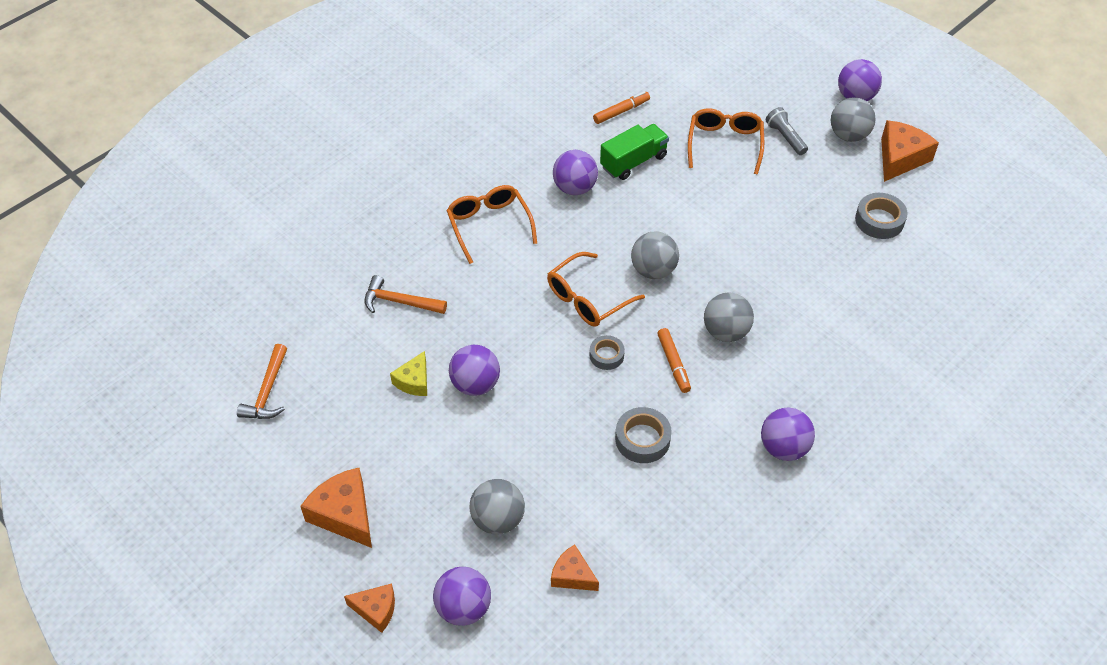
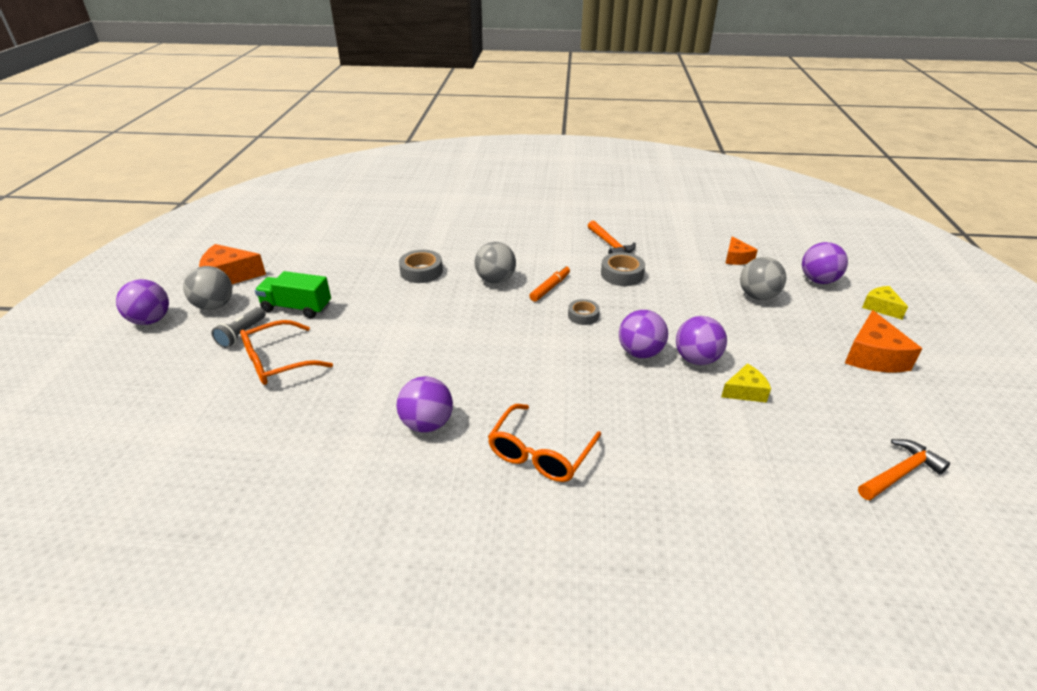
camera: 130 degrees left, 15 degrees down
(376, 610) = (881, 307): orange cheese -> yellow cheese
(400, 302) = (699, 454): orange hammer -> orange hammer (610, 245)
(587, 299) = (546, 349): orange glasses -> none
(621, 111) = (274, 453): orange marker -> none
(633, 162) = (352, 404): green truck -> green truck (297, 308)
(653, 270) = (477, 332): grey ball -> none
(784, 448) = (554, 232): purple ball -> purple ball (640, 353)
(879, 220) = (314, 263): grey tape -> grey tape (421, 271)

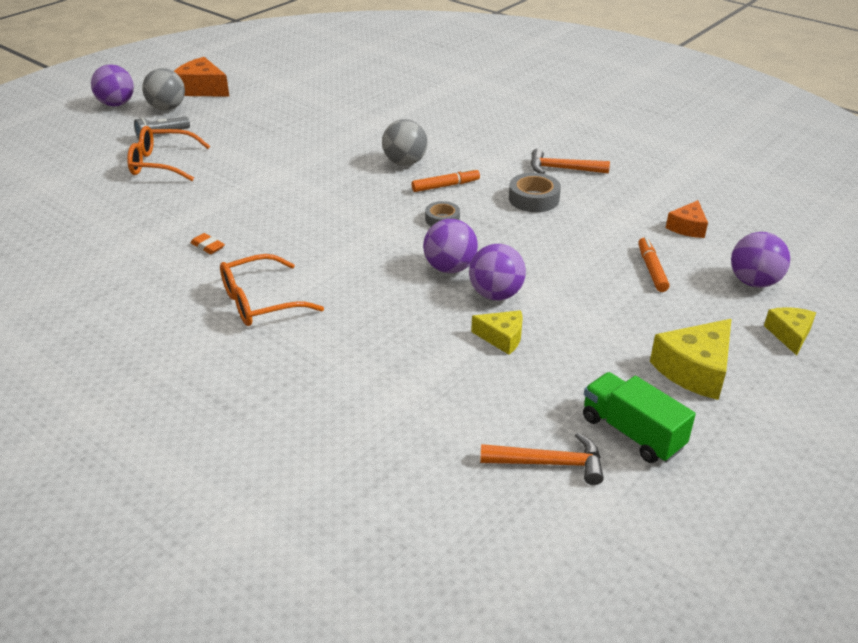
camera: 35 degrees right, 0 degrees up
(297, 308) = (220, 129): green truck -> green truck (632, 433)
(421, 271) = (351, 134): grey tape -> none
(427, 424) = (208, 246): purple ball -> orange eraser
(610, 245) = (562, 169): orange hammer -> orange hammer turned 90 degrees clockwise
(757, 296) = (652, 269): grey ball -> orange marker
(873, 356) = (694, 370): orange cheese -> yellow cheese

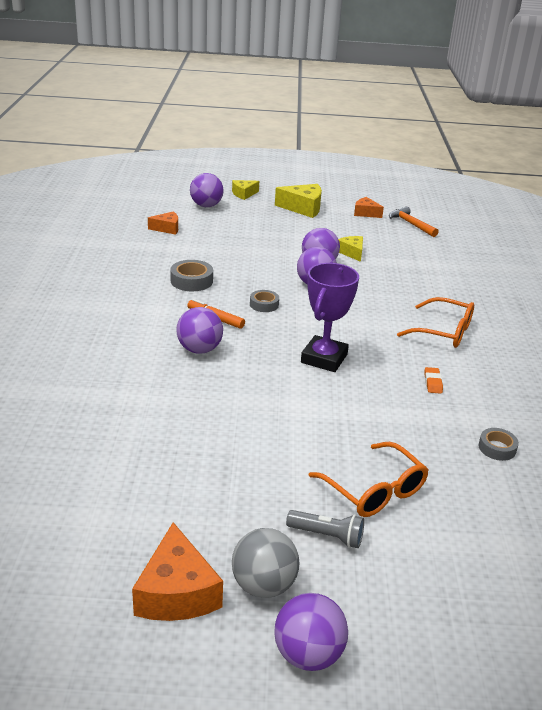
camera: 130 degrees left, 5 degrees down
(104, 230) = (497, 448): none -> grey tape
(316, 211) = (324, 358): none -> purple trophy
(405, 162) = (199, 349): grey ball -> purple ball
(562, 169) = (131, 282): orange hammer -> none
(632, 433) = (365, 213): green truck -> orange cheese
(652, 269) = (230, 230): orange marker -> none

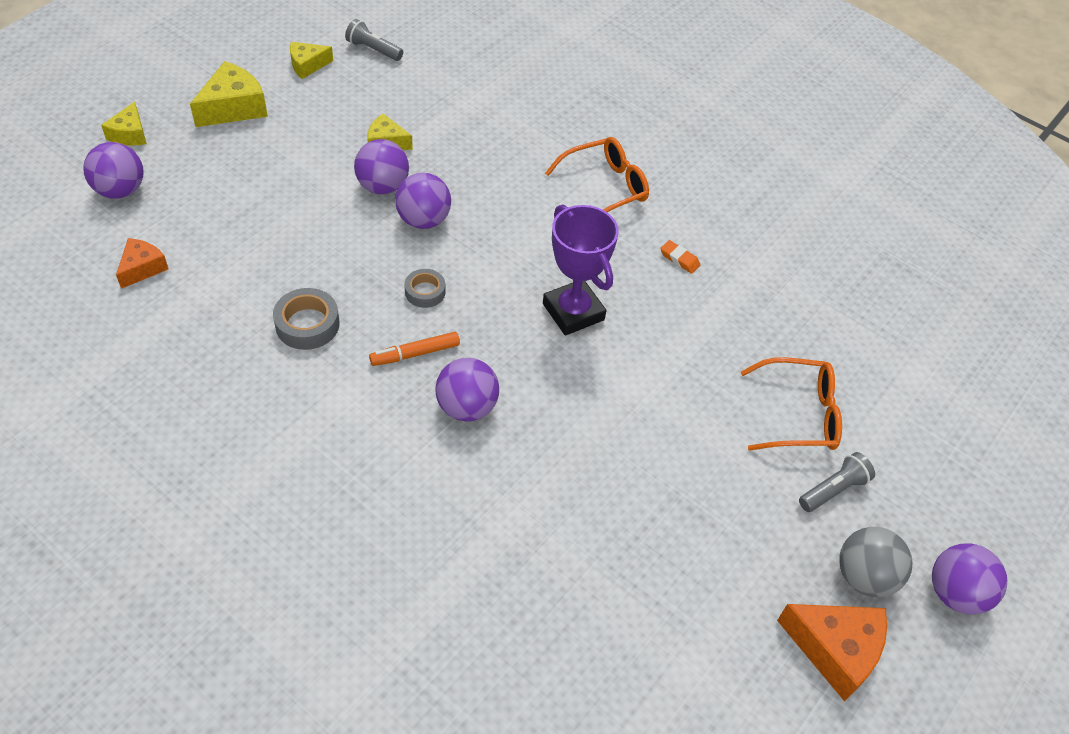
camera: 55 degrees left, 20 degrees up
(365, 213) = (307, 65): orange cheese -> yellow cheese
(411, 224) = (373, 50): orange hammer -> grey flashlight
(497, 448) = (802, 288): grey tape -> none

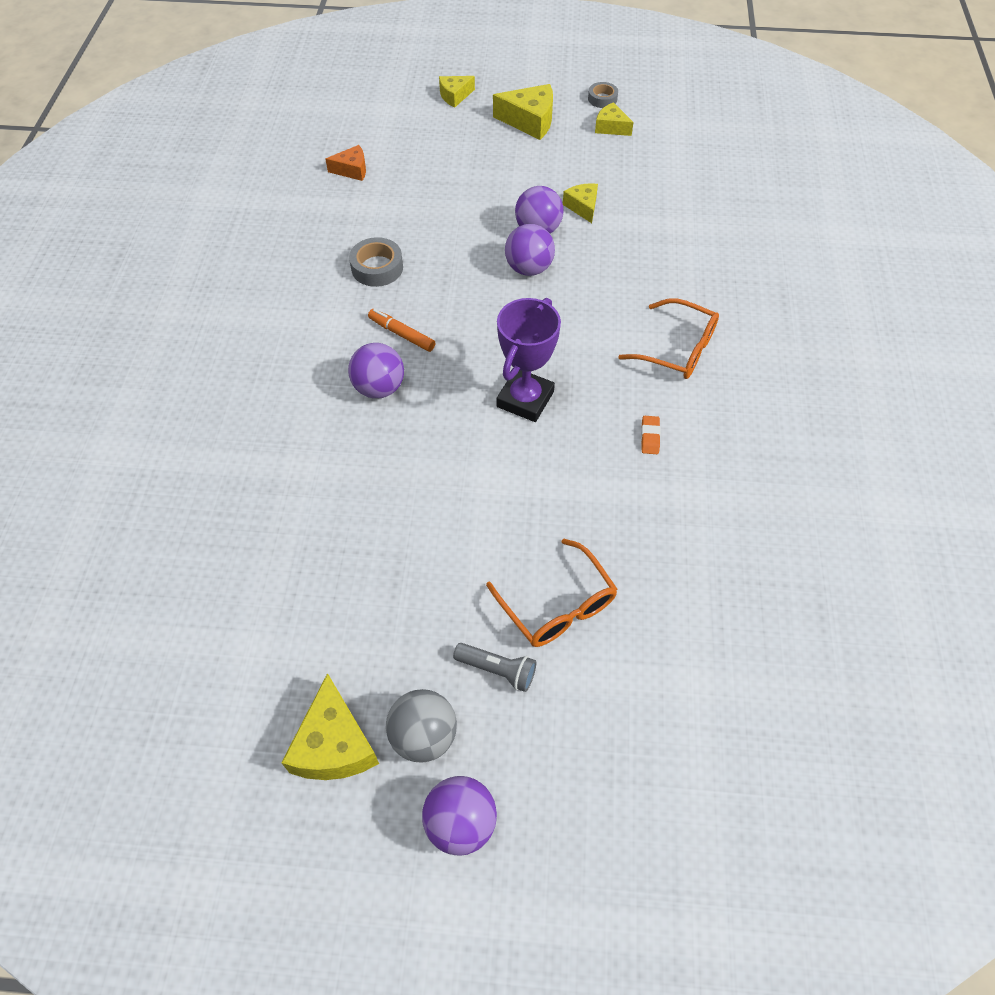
camera: 60 degrees right, 5 degrees up
(120, 190) = (404, 122): purple ball -> none
(373, 50) = (667, 147): grey flashlight -> none
(425, 292) = (462, 307): grey tape -> grey tape (602, 99)
(835, 650) = (334, 744): orange cheese -> yellow cheese

